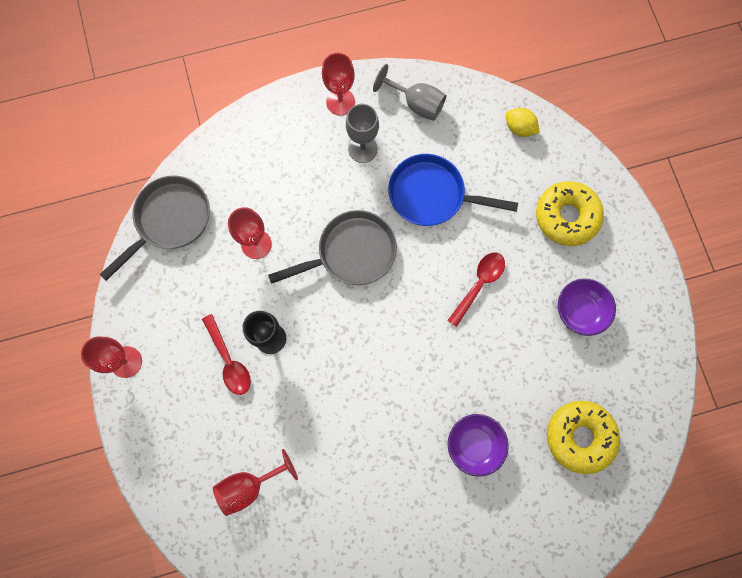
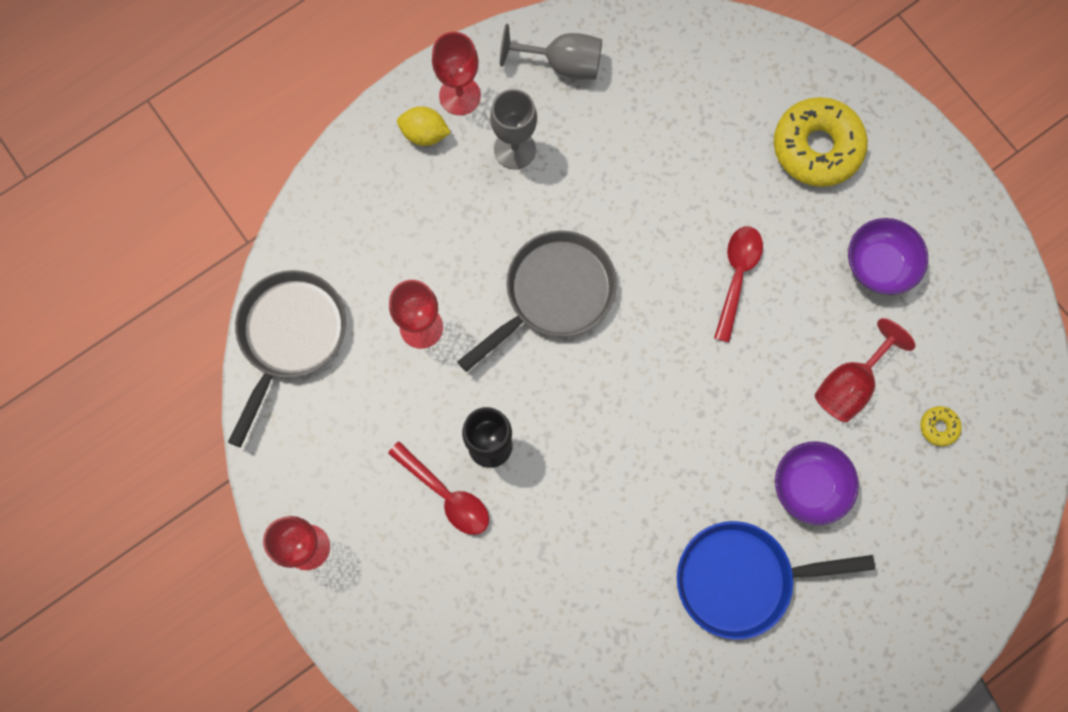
camera: 20 degrees left, 0 degrees up
(249, 486) = (538, 648): red goblet -> red goblet (849, 384)
(431, 195) = (630, 179): blue pan -> blue pan (741, 579)
(519, 128) = (712, 50): yellow lemon -> yellow lemon (424, 134)
(579, 437) = (938, 427): yellow donut -> yellow donut, size x0.41

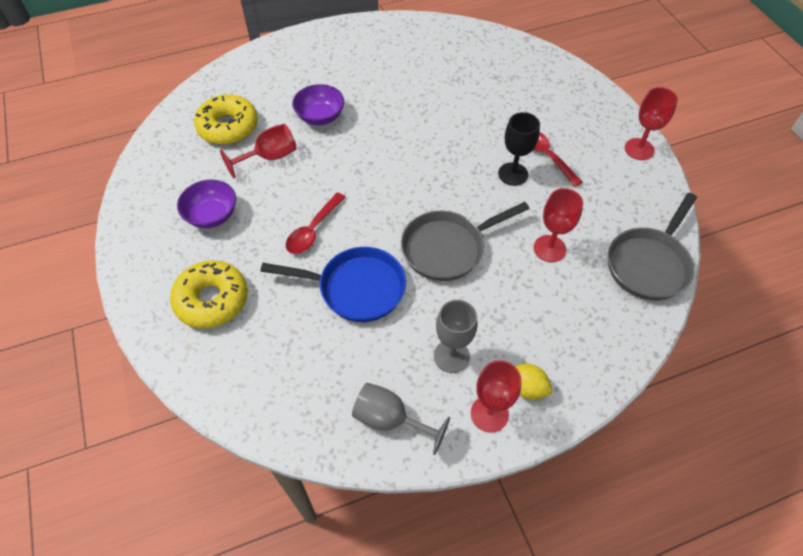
camera: 165 degrees left, 20 degrees down
(741, 579) = (378, 87): blue pan -> blue pan (356, 288)
(938, 427) = (228, 127): yellow donut -> yellow donut, size x2.41

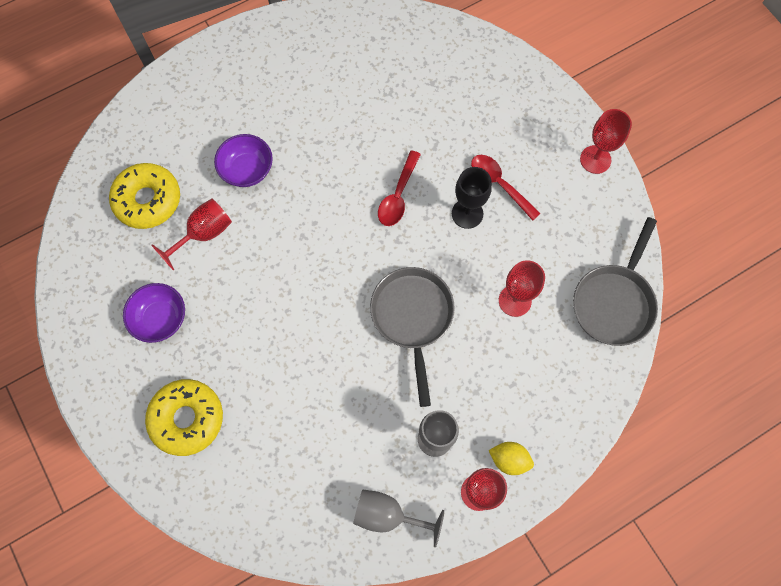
camera: 10 degrees left, 15 degrees up
(313, 230) = (271, 319): red spoon -> red spoon (398, 195)
(356, 288) = (329, 380): blue pan -> none
(447, 248) = (412, 317): grey pan -> grey pan turned 120 degrees clockwise

